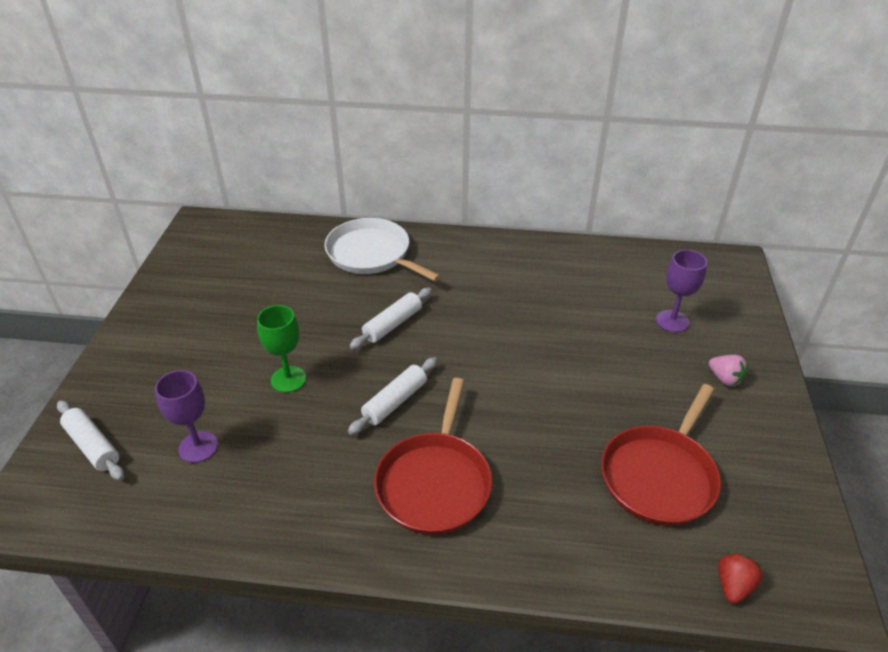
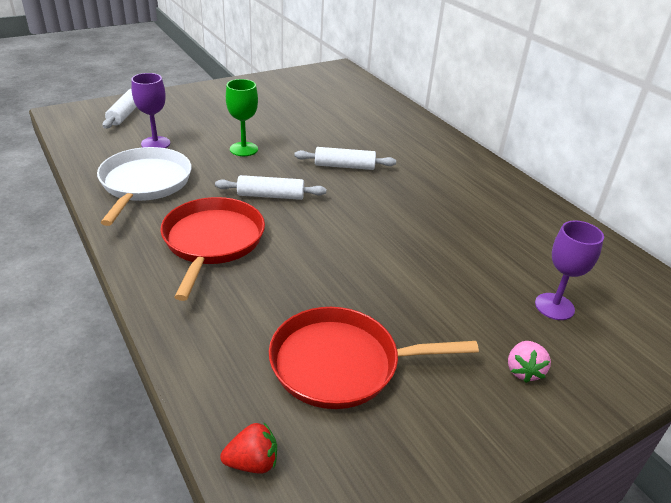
camera: 50 degrees right, 5 degrees down
(372, 254) = (403, 131): white pan -> white pan (144, 184)
(435, 482) = (212, 241): red pan -> red pan turned 120 degrees clockwise

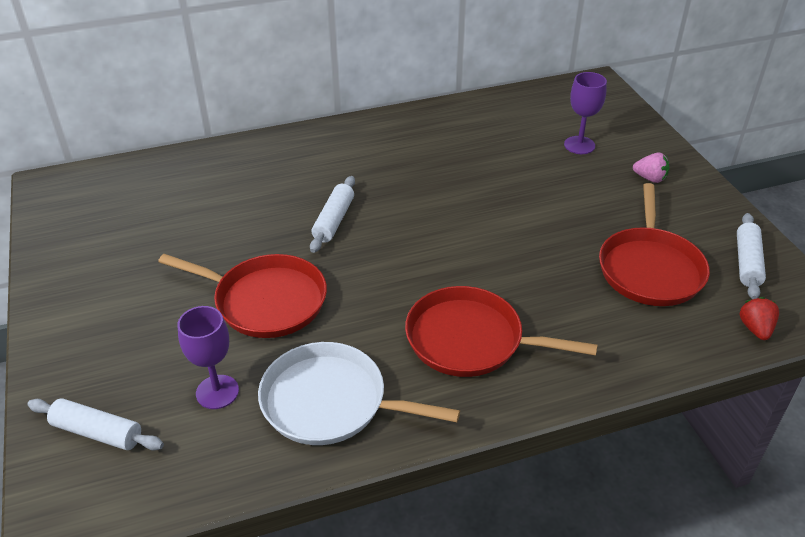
camera: 75 degrees left, 5 degrees up
(243, 149) = (265, 301): green goblet -> red pan
(271, 196) = (385, 286): white rolling pin -> white rolling pin (747, 262)

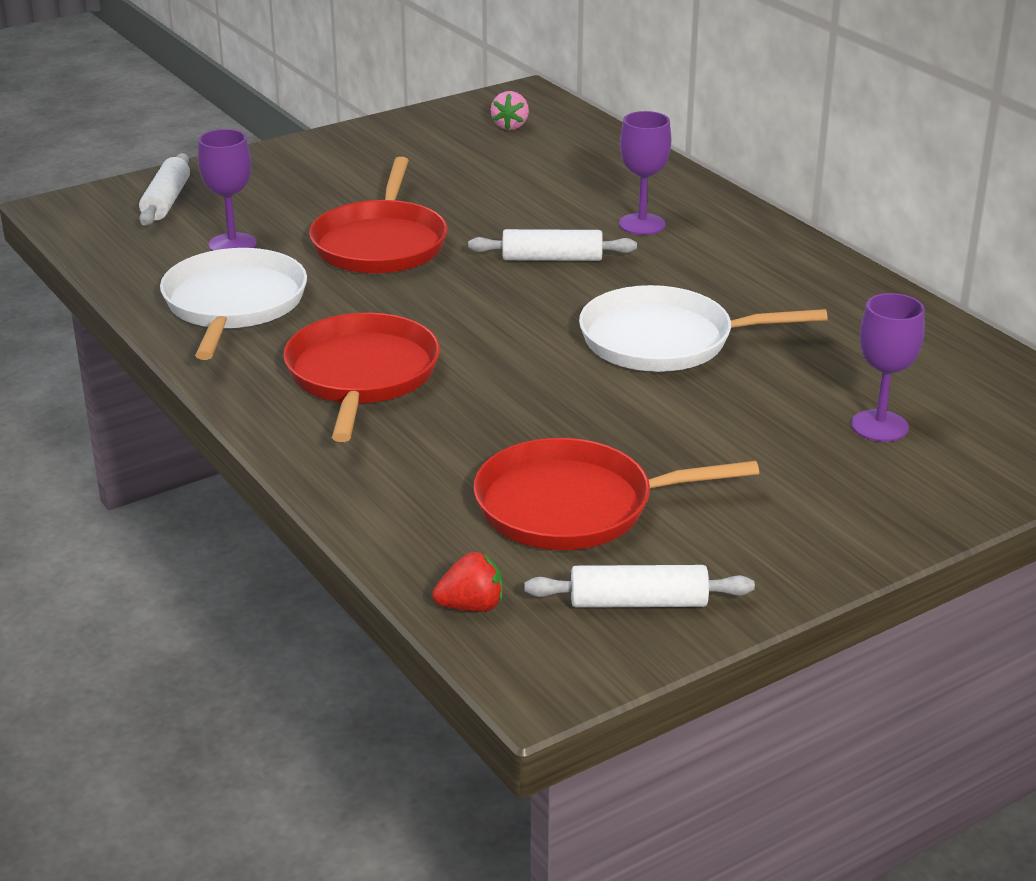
camera: 75 degrees right, 10 degrees down
(304, 173) = (642, 224): none -> purple goblet
(464, 196) = (665, 340): none -> white pan
(650, 178) = (826, 500): pink strawberry -> pink strawberry (510, 126)

